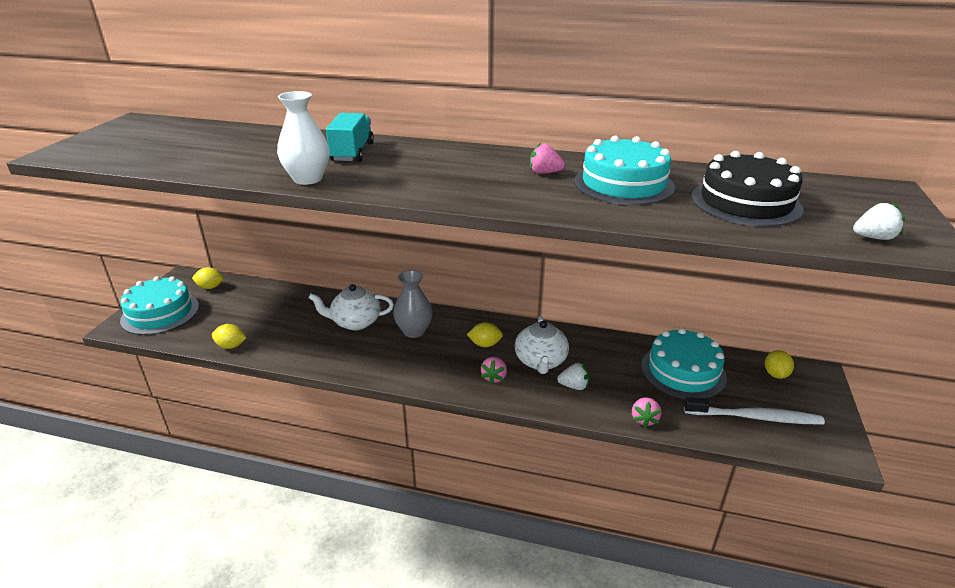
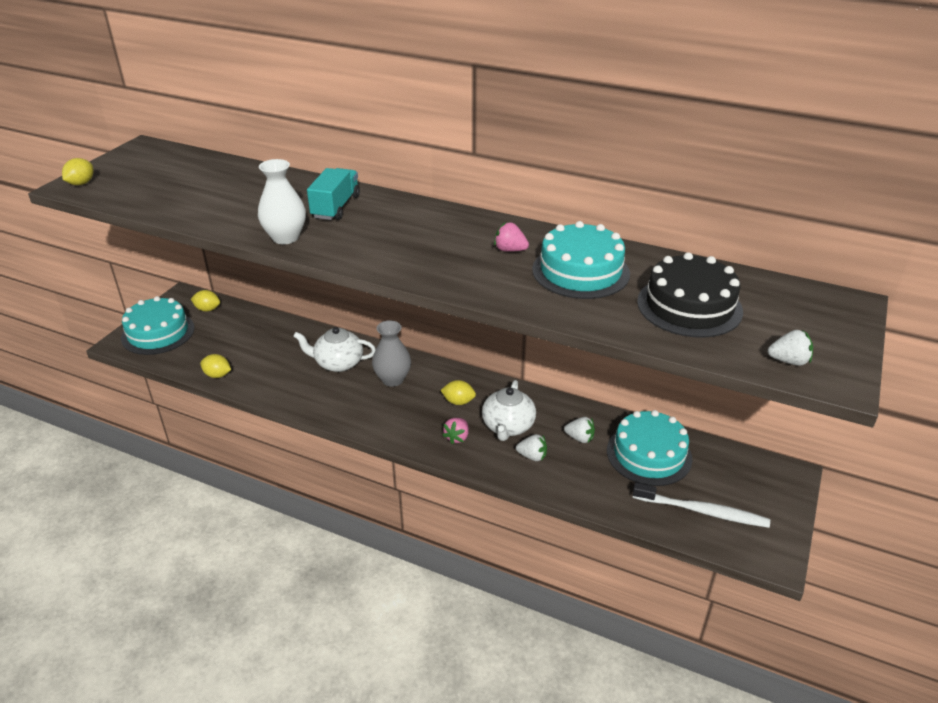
camera: 10 degrees right, 5 degrees up
(613, 364) = (579, 438): none -> white strawberry
(644, 419) = (589, 498): pink strawberry -> none
(775, 374) = (745, 469): yellow lemon -> yellow lemon (81, 183)

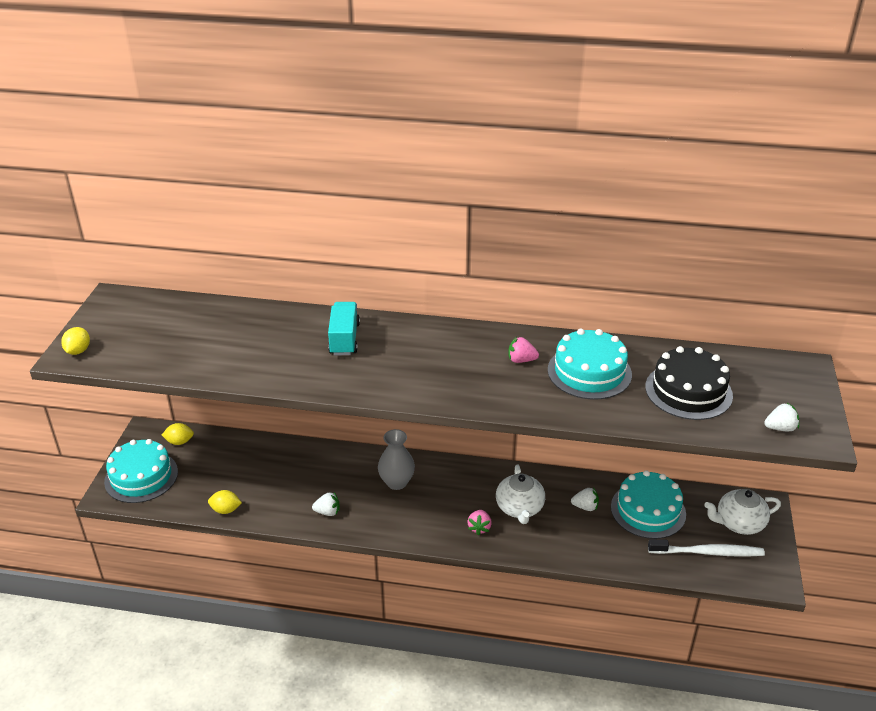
camera: 15 degrees left, 0 degrees up
(285, 237) = (317, 380): white vase -> none
(338, 363) = (338, 475): white teapot -> white teapot (739, 523)
(458, 402) = (466, 493): yellow lemon -> none
(532, 456) = (551, 532): white strawberry -> white strawberry (327, 512)

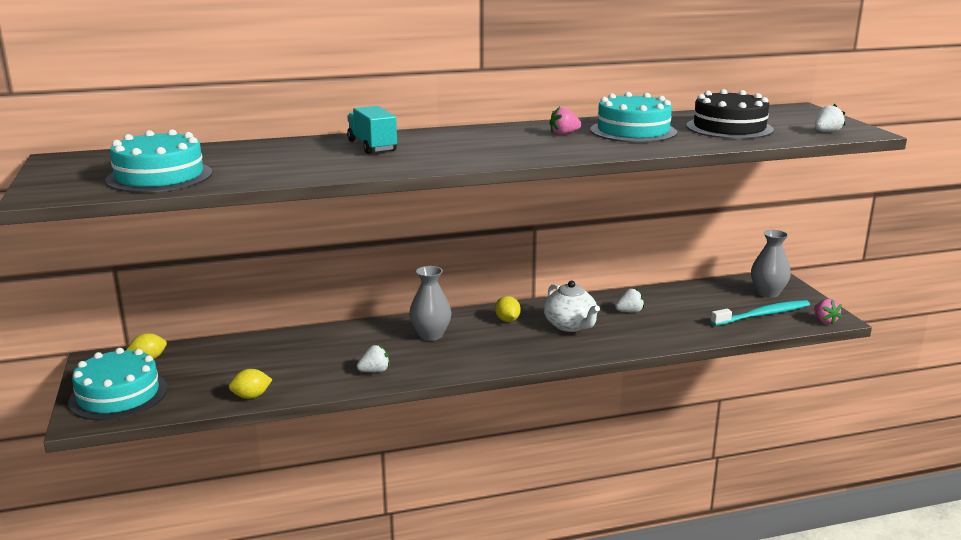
camera: 25 degrees left, 15 degrees down
(78, 351) = (51, 191): yellow lemon -> yellow lemon (507, 320)
(479, 528) = (545, 346): pink strawberry -> pink strawberry (824, 321)
(648, 510) = (686, 302): turquoise cake -> turquoise cake (159, 176)
(708, 552) = (763, 315): white toothbrush -> turquoise toothbrush
(739, 523) = (767, 293): white teapot -> grey vase

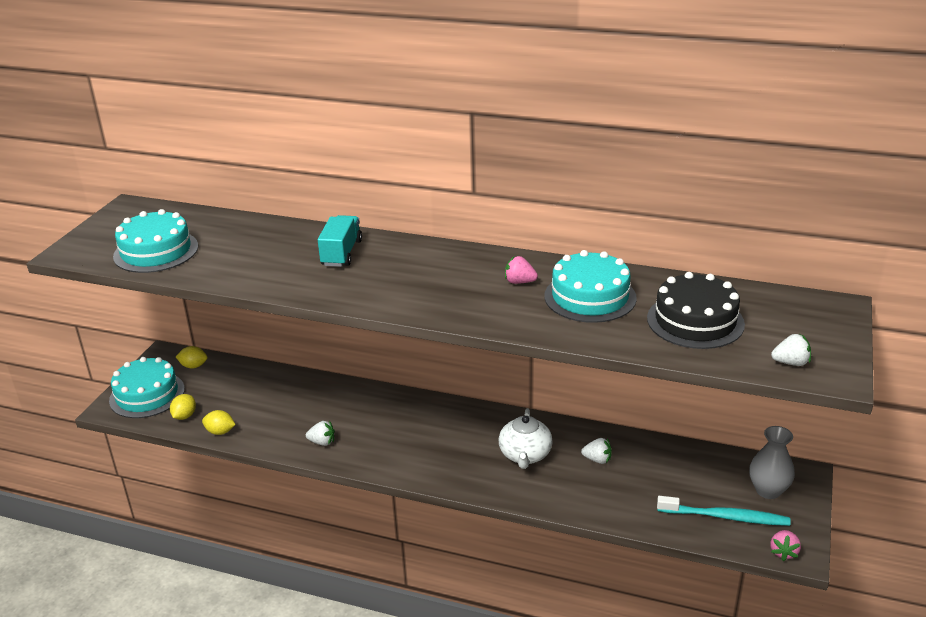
camera: 35 degrees right, 10 degrees up
(430, 335) = (401, 420): grey vase -> none
(507, 320) = (479, 427): yellow lemon -> yellow lemon (184, 416)

